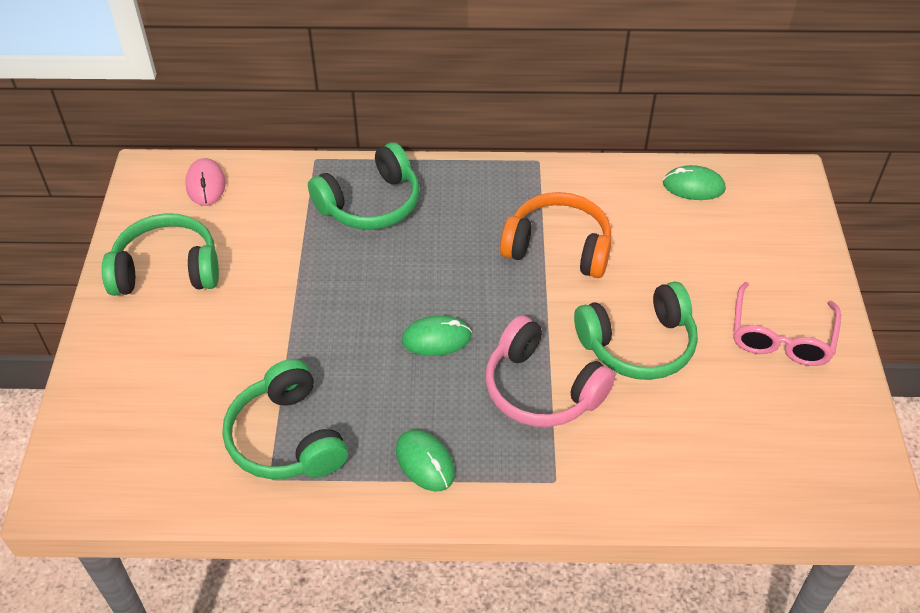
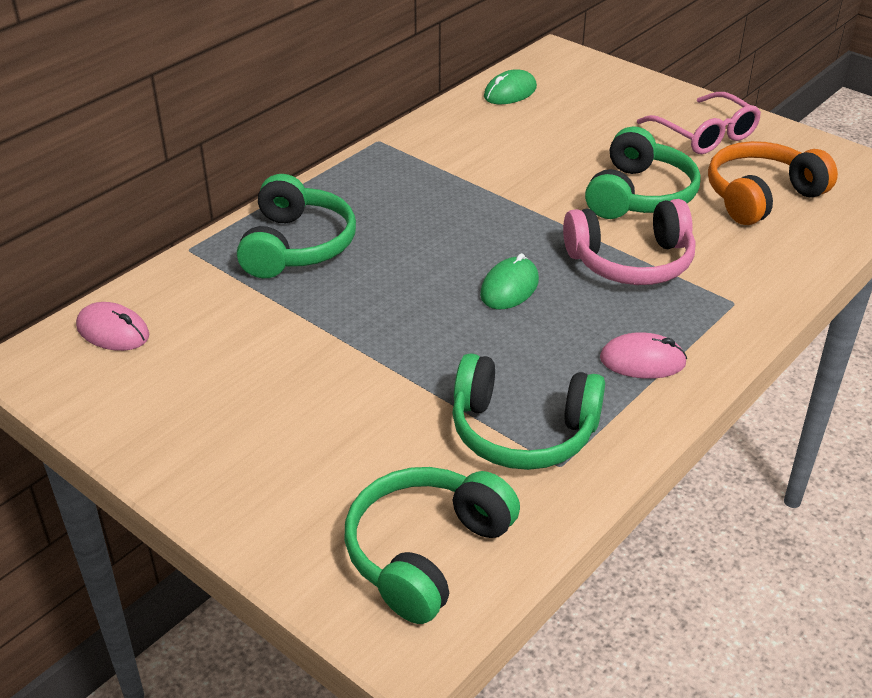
camera: 50 degrees left, 10 degrees down
(167, 270) = (194, 412): green headphones -> green headphones (426, 553)
(425, 462) = (642, 361): green mouse -> pink mouse
(558, 247) = (489, 179): orange headphones -> orange headphones (761, 196)

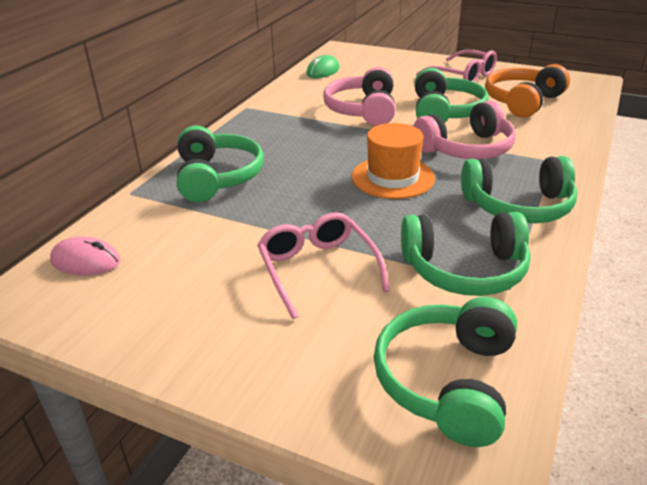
camera: 15 degrees left, 5 degrees down
(356, 395) = (318, 269): none -> pink glasses
(509, 287) = (393, 177): green mouse -> orange hat
(528, 172) = (363, 110): none -> pink headphones
(642, 361) = (518, 206): pink mouse -> green headphones

